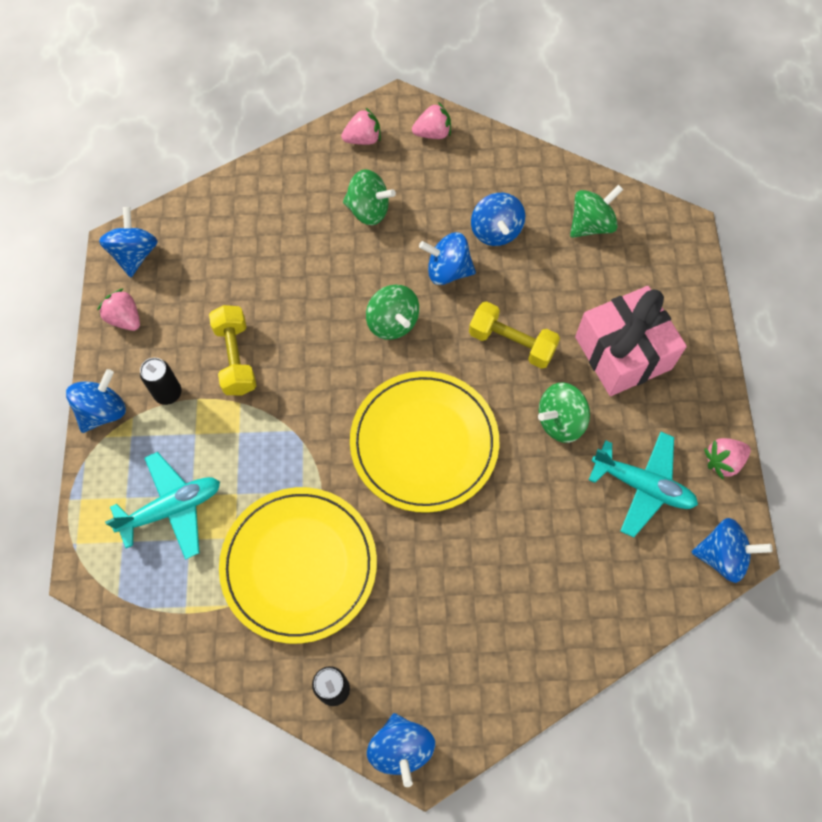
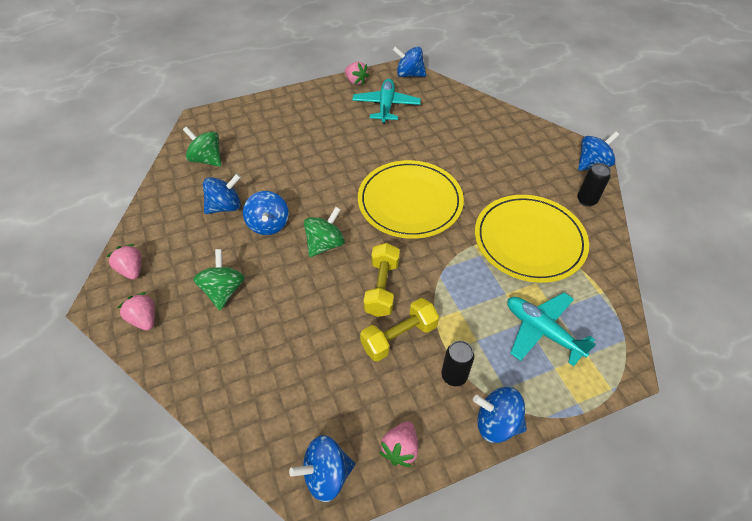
camera: 110 degrees left, 15 degrees down
(511, 343) = (316, 177): yellow dumbbell -> yellow dumbbell (382, 288)
(560, 421) = (362, 144): green spinning top -> none
(623, 353) = (303, 128): pink gift -> none
(722, 556) = (409, 74): blue spinning top -> blue spinning top turned 60 degrees counterclockwise

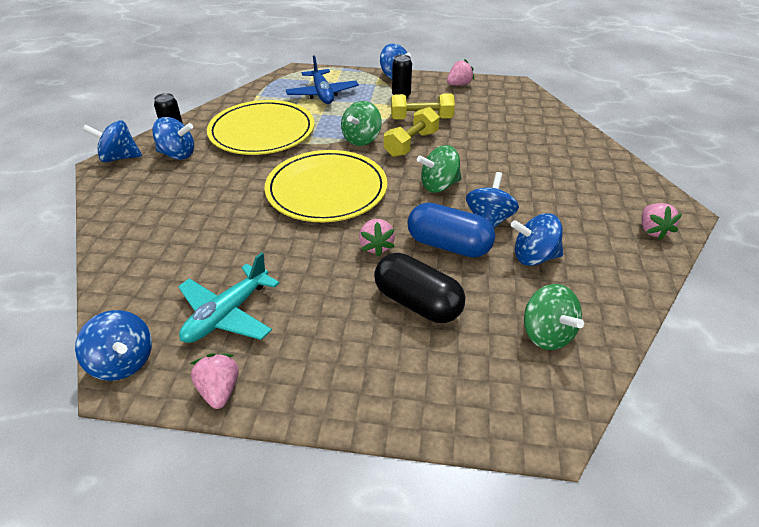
camera: 150 degrees left, 10 degrees down
(144, 319) = (634, 188): pink strawberry -> pink strawberry (376, 246)
(224, 290) = (553, 184): green spinning top -> green spinning top (361, 139)
(289, 148) = (417, 303): none -> black capsule
(289, 192) = (448, 245): none -> blue capsule
(326, 474) = (508, 89): blue spinning top -> blue spinning top (178, 154)
(542, 331) = (322, 94): turquoise plane -> blue plane

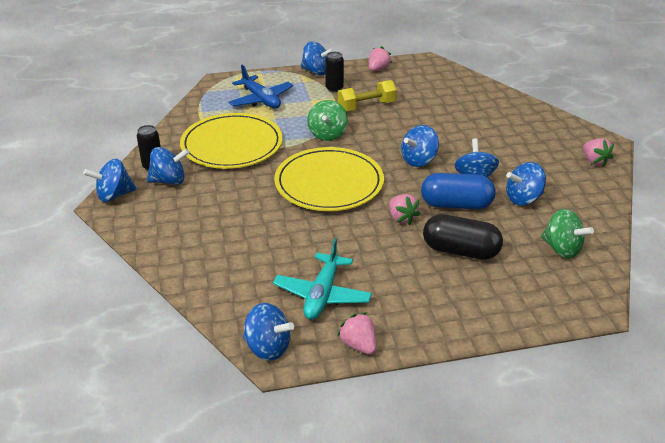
camera: 20 degrees left, 5 degrees down
(411, 144) = (373, 130): yellow dumbbell -> none
(439, 185) = (419, 160): green spinning top -> blue spinning top

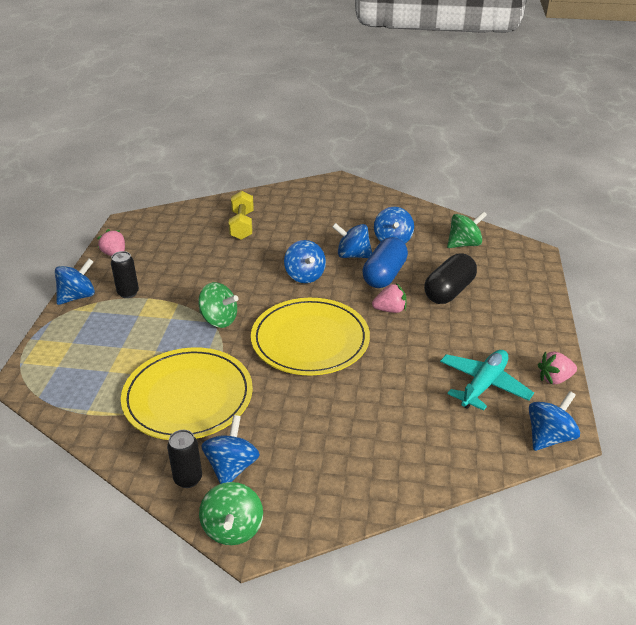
camera: 70 degrees left, 0 degrees up
(114, 195) = (233, 529): blue spinning top -> green spinning top
(261, 99) = (103, 352): blue plane -> none
(322, 294) = (483, 385): turquoise plane -> turquoise plane turned 90 degrees counterclockwise
(366, 106) = (184, 281): yellow dumbbell -> yellow dumbbell (242, 225)
(594, 161) = (359, 194): pink strawberry -> none

